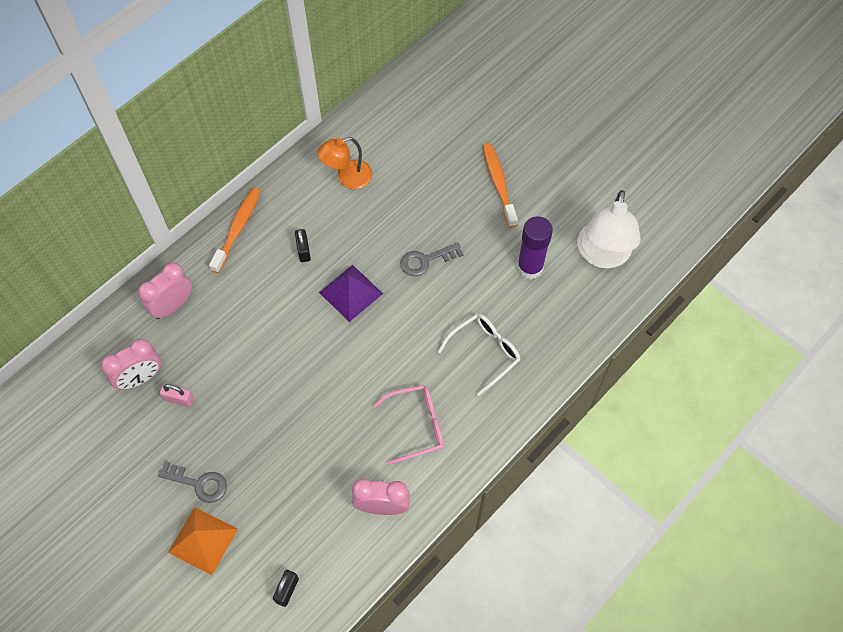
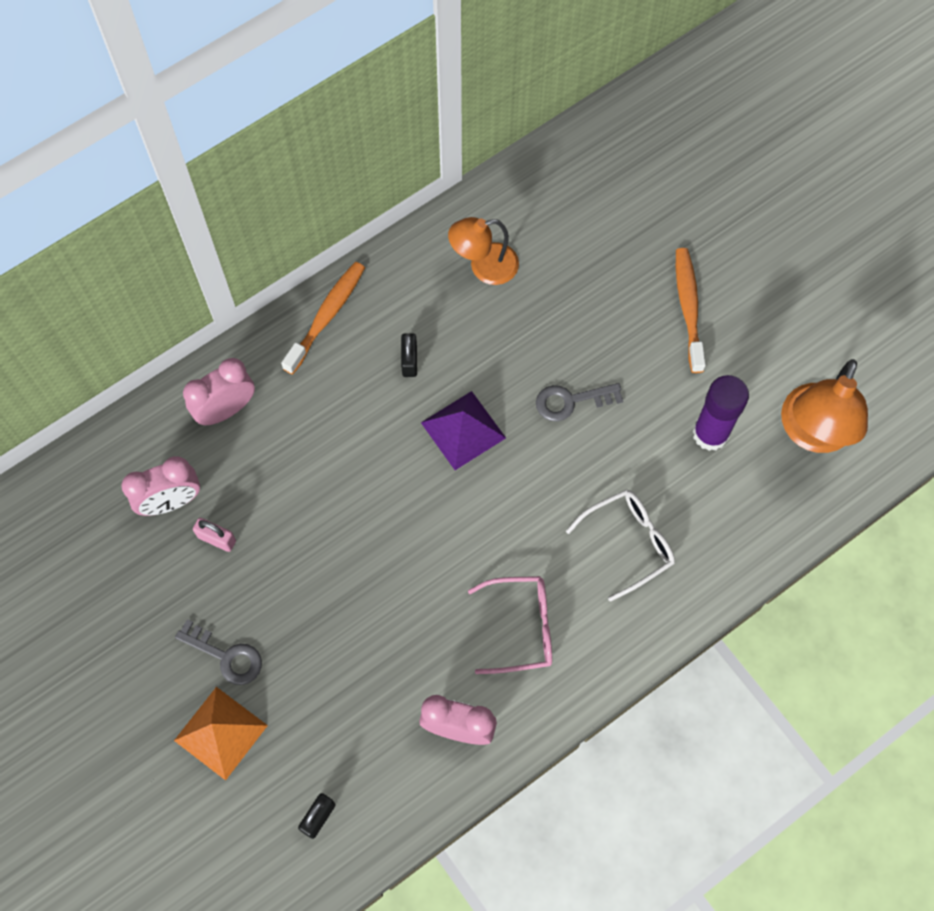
camera: 10 degrees right, 5 degrees up
(602, 255) = (813, 433): white lamp -> orange lamp

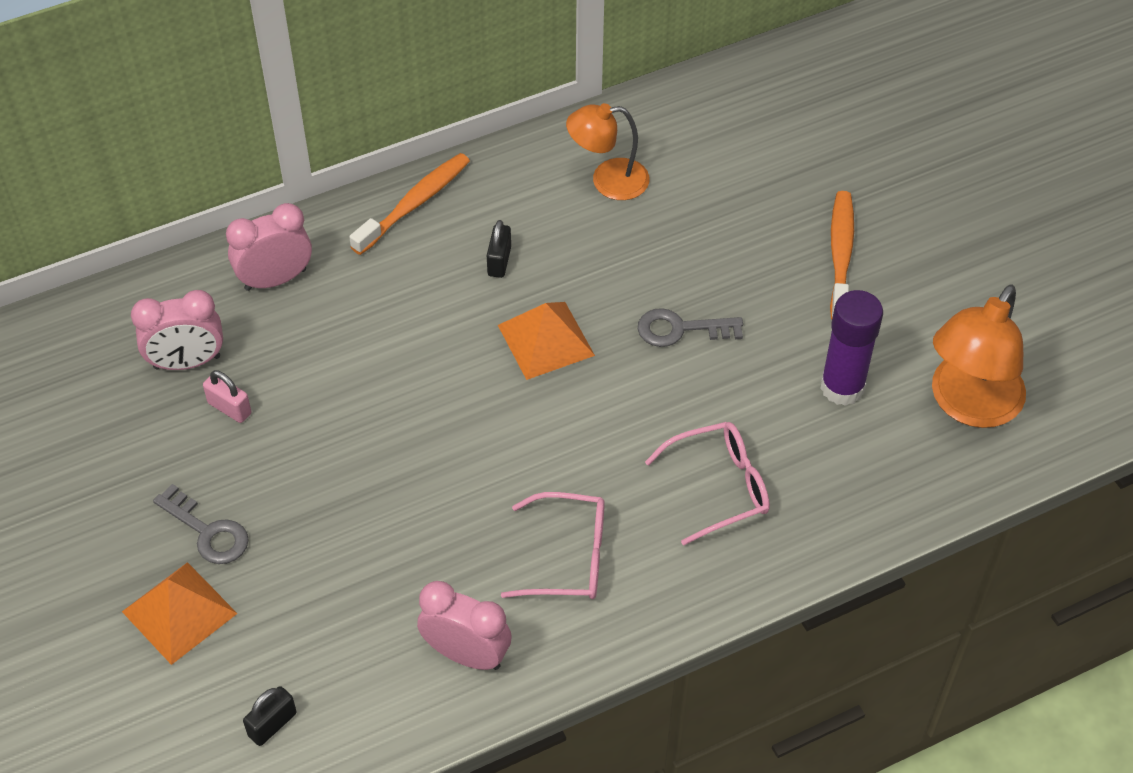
camera: 10 degrees right, 15 degrees down
(463, 430) = (546, 340): purple pyramid -> orange pyramid
(628, 543) = (718, 487): white glasses -> pink glasses

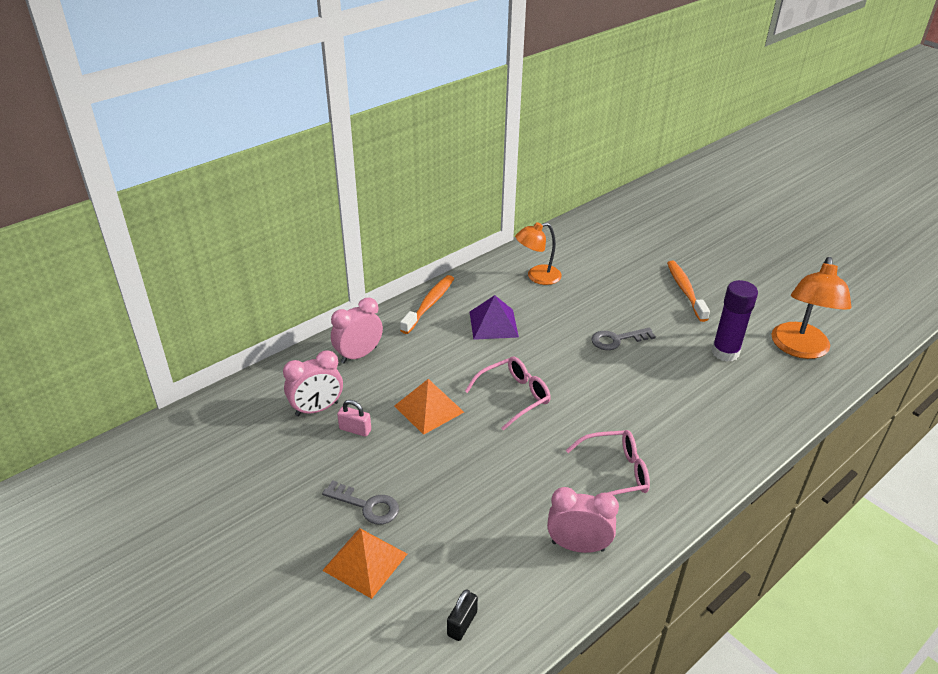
camera: 15 degrees left, 15 degrees down
(499, 261) = (493, 324): black padlock -> purple pyramid
(546, 340) = (540, 358): orange pyramid -> orange pyramid (429, 409)
(718, 487) = (685, 416): pink glasses -> pink glasses (513, 397)

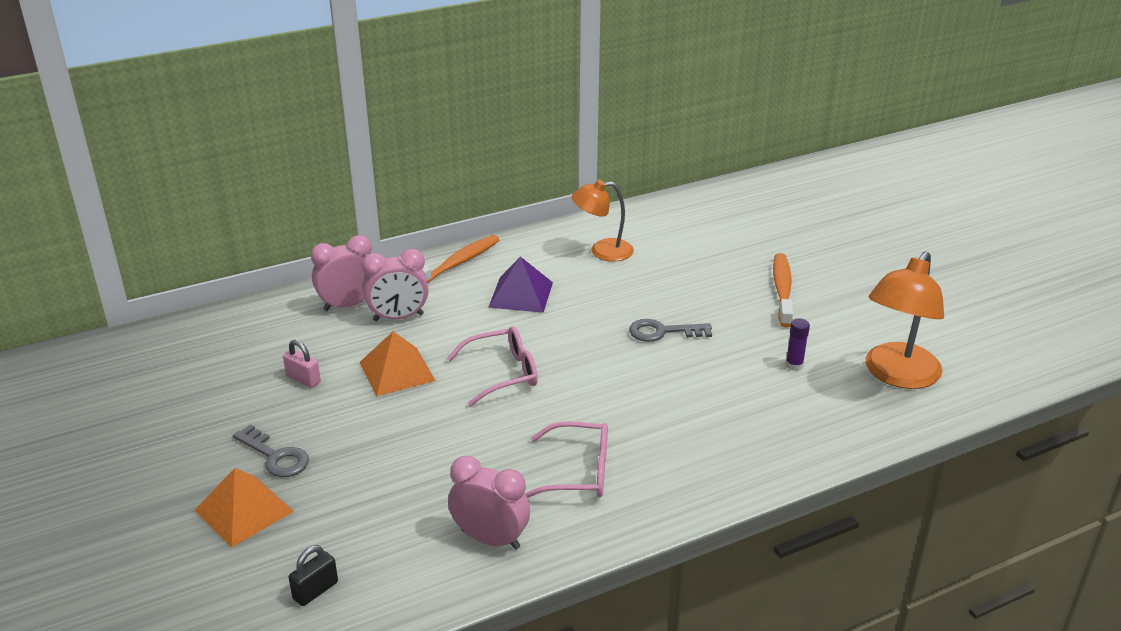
camera: 15 degrees right, 5 degrees down
(317, 409) = (273, 352): pink clock -> pink clock (398, 317)
(725, 352) = (794, 365): purple glue stick -> purple glue stick, size x0.50

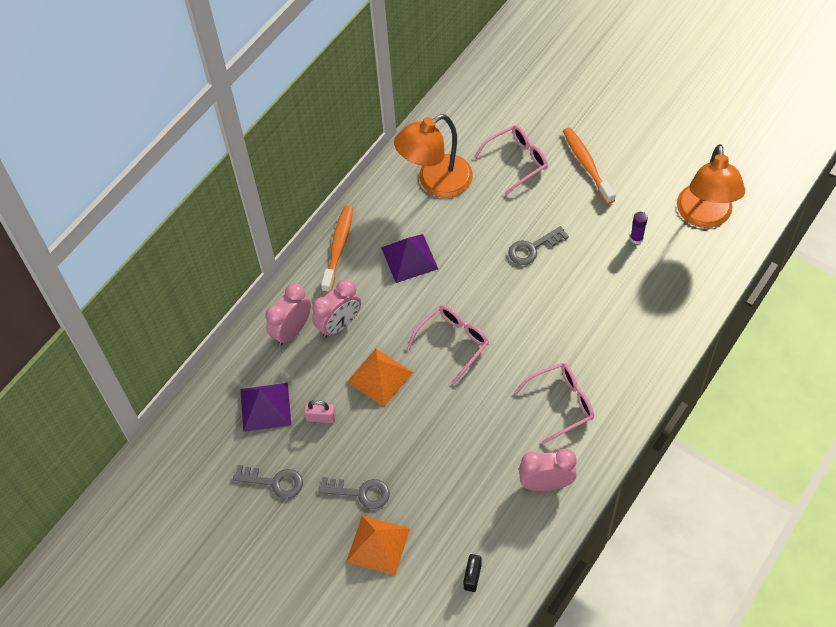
camera: 25 degrees left, 25 degrees up
(201, 410) = (274, 482): none -> grey key
(259, 350) = (265, 407): none -> purple pyramid
(602, 251) = (435, 182): orange lamp -> orange lamp, size x1.52
(703, 263) = (516, 161): none -> pink glasses

